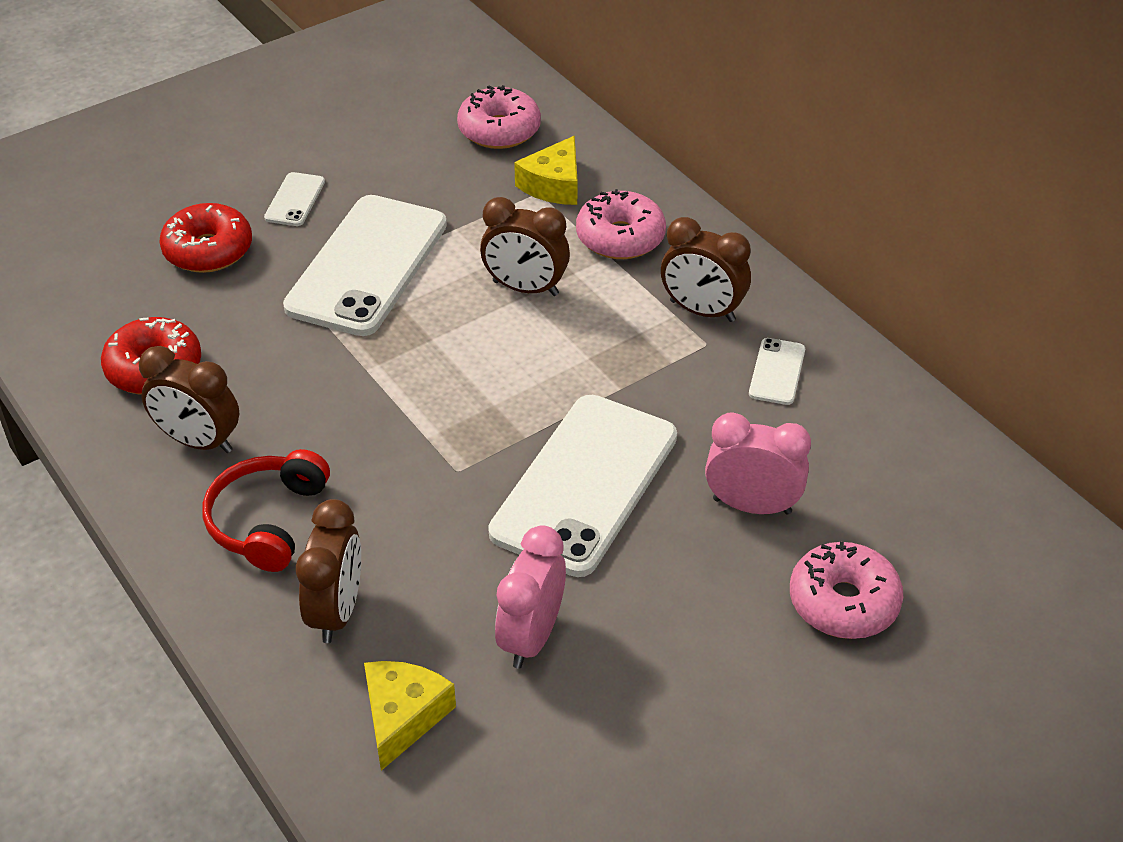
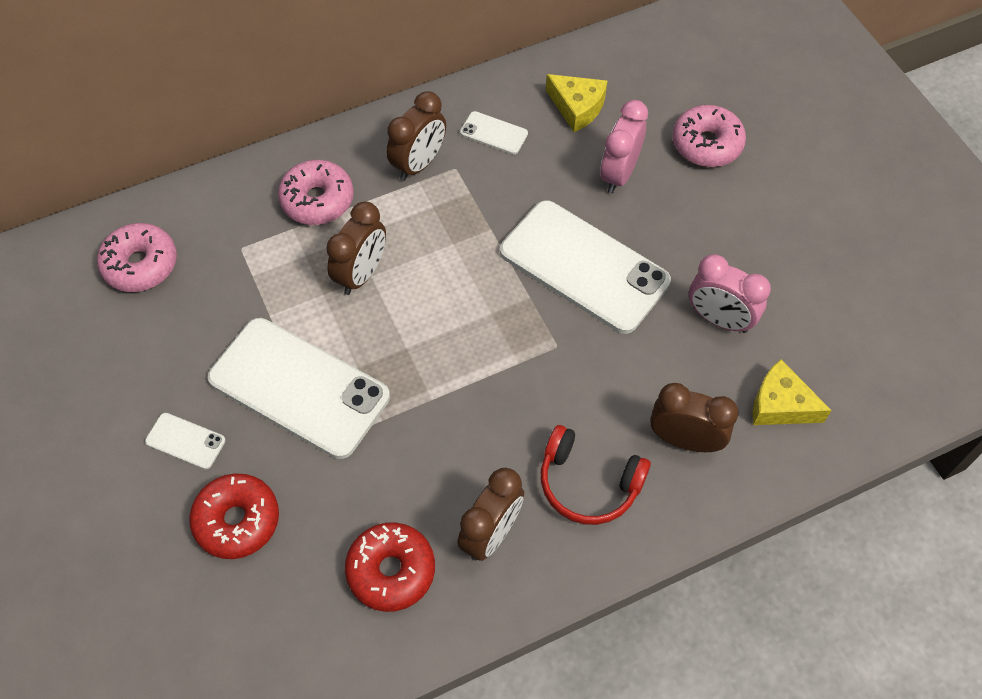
camera: 80 degrees left, 15 degrees up
(554, 185) = (234, 235): yellow cheese -> yellow cheese (577, 107)

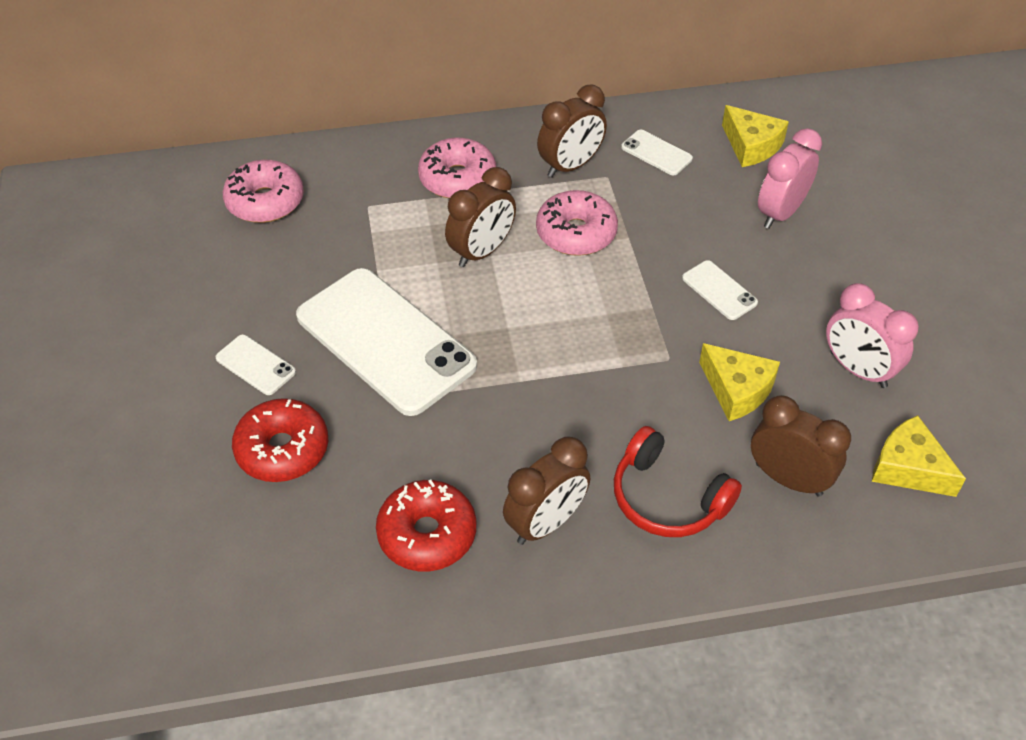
camera: 15 degrees right, 10 degrees down
(584, 266) = (719, 290): white phone -> white phone, size x0.42
(622, 363) = (737, 389): none -> yellow cheese
(706, 144) = (884, 203): pink donut -> pink donut (576, 233)

